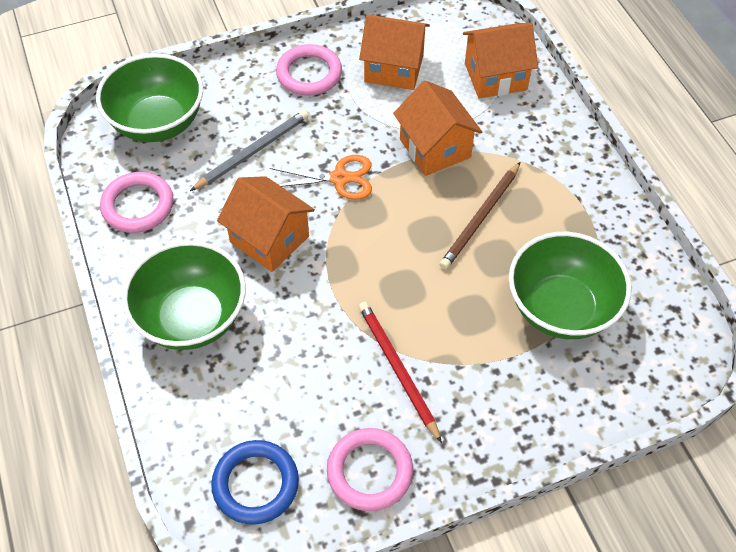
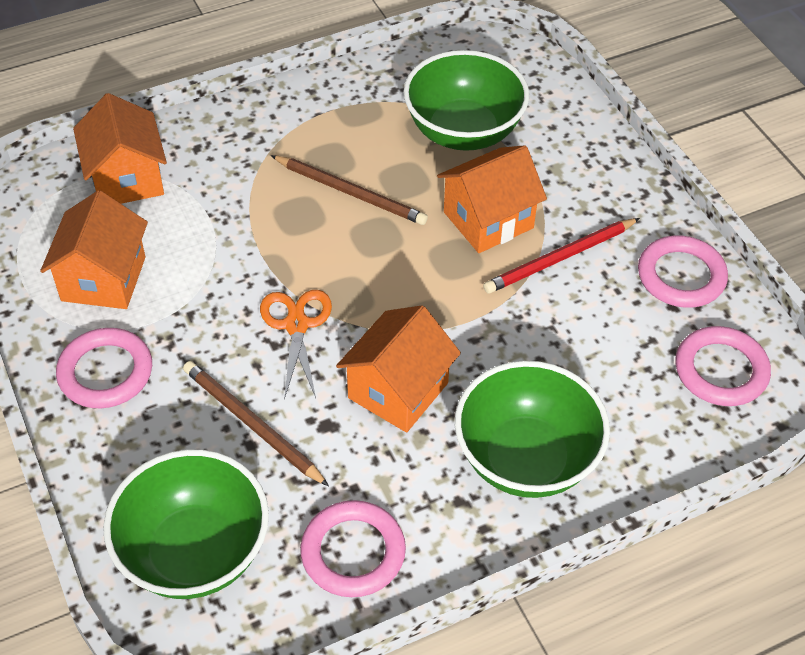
camera: 95 degrees left, 5 degrees down
(253, 152) = (252, 424): grey pencil -> brown pencil
(256, 484) = (721, 370): blue ring -> pink ring
(435, 148) = (245, 234): orange house -> orange house (488, 220)

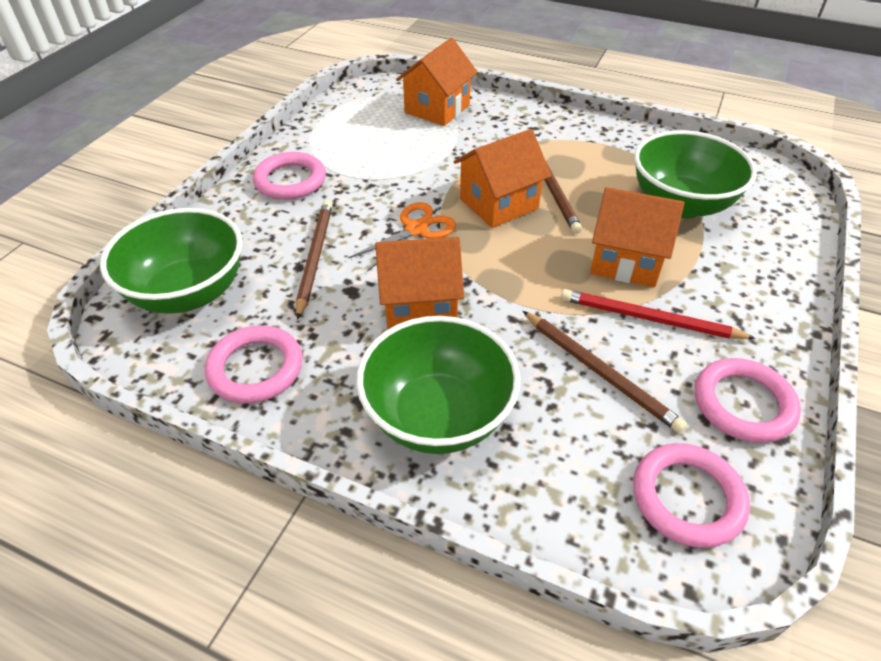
camera: 50 degrees right, 5 degrees down
(103, 279) = (356, 142): orange house -> orange house (499, 204)
(579, 330) = (600, 372): none -> brown pencil

